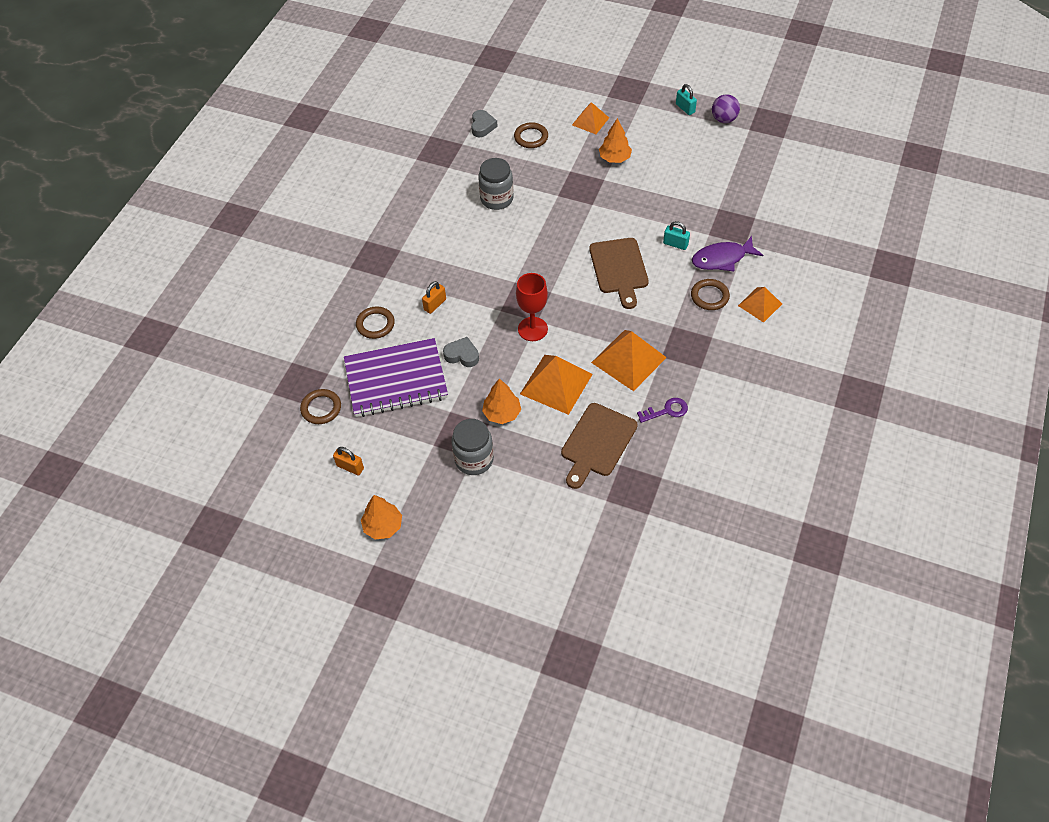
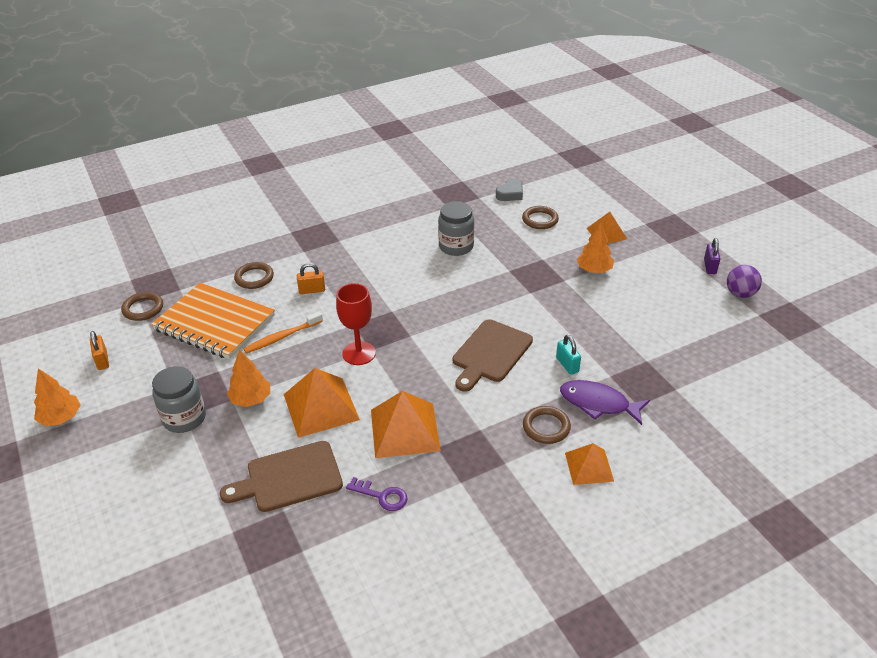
camera: 40 degrees right, 15 degrees down
(396, 380) = (214, 323): purple notebook -> orange notebook
(462, 355) = (282, 337): grey heart -> orange toothbrush
(685, 108) = (710, 267): turquoise padlock -> purple padlock

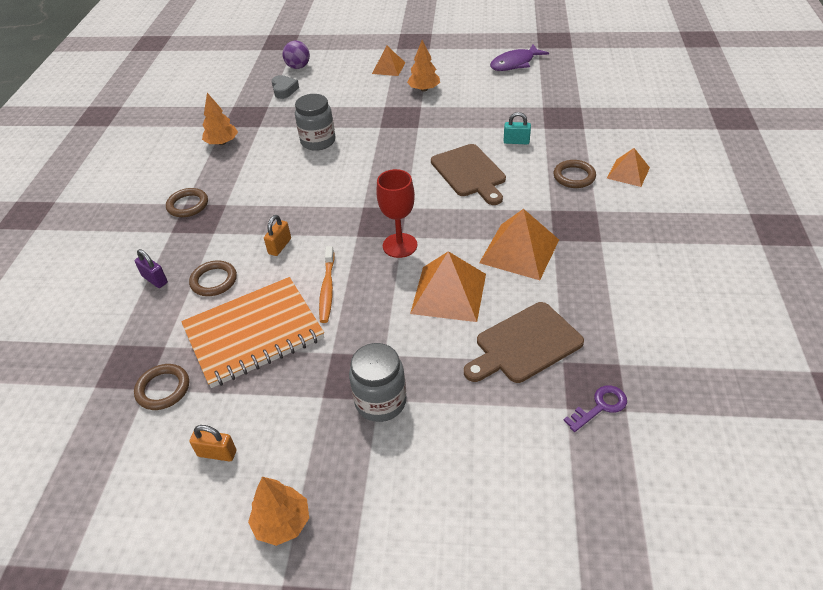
camera: 55 degrees left, 5 degrees up
(251, 399) = (397, 339): orange tree -> orange tree (222, 143)
(289, 478) = (524, 344): brown cutting board -> brown cutting board turned 45 degrees clockwise
(382, 496) = (587, 291): purple key -> purple key (600, 407)
(540, 220) = (335, 89): brown ring -> brown ring (188, 205)
(598, 403) = (568, 144): purple fish -> purple fish (515, 63)
(710, 267) = (472, 44): purple padlock -> purple padlock (155, 279)
(740, 294) = (511, 45): purple ball -> purple ball (298, 67)

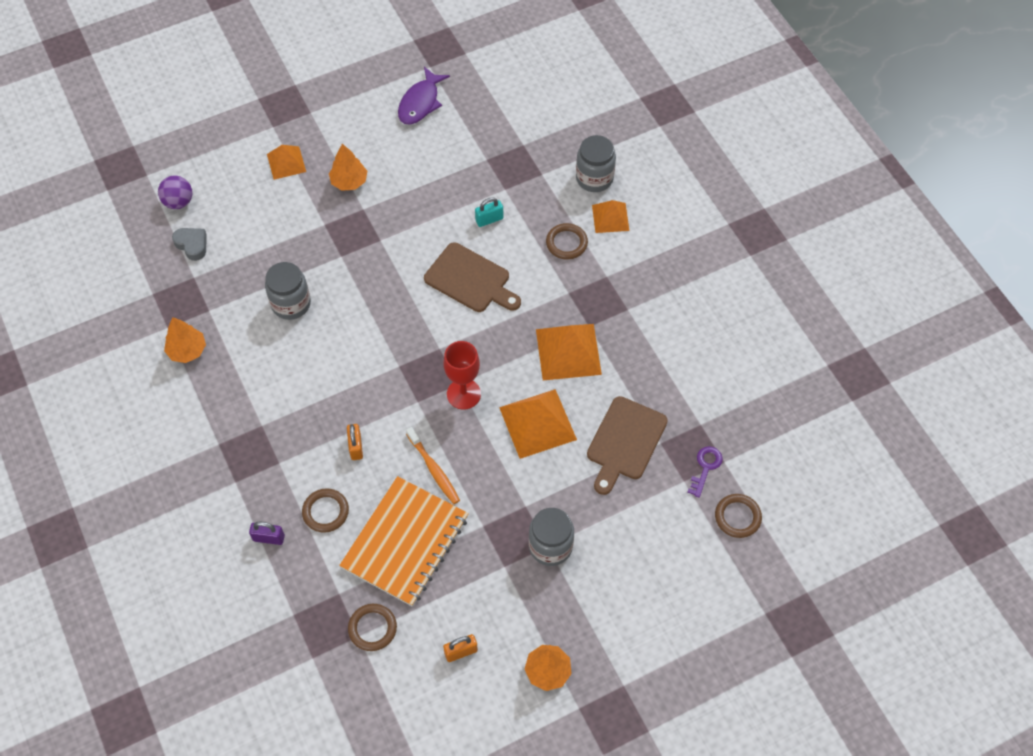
camera: 35 degrees left, 15 degrees up
(188, 205) = (223, 444): brown ring -> brown ring (737, 517)
(630, 143) = (594, 178): none -> grey jar

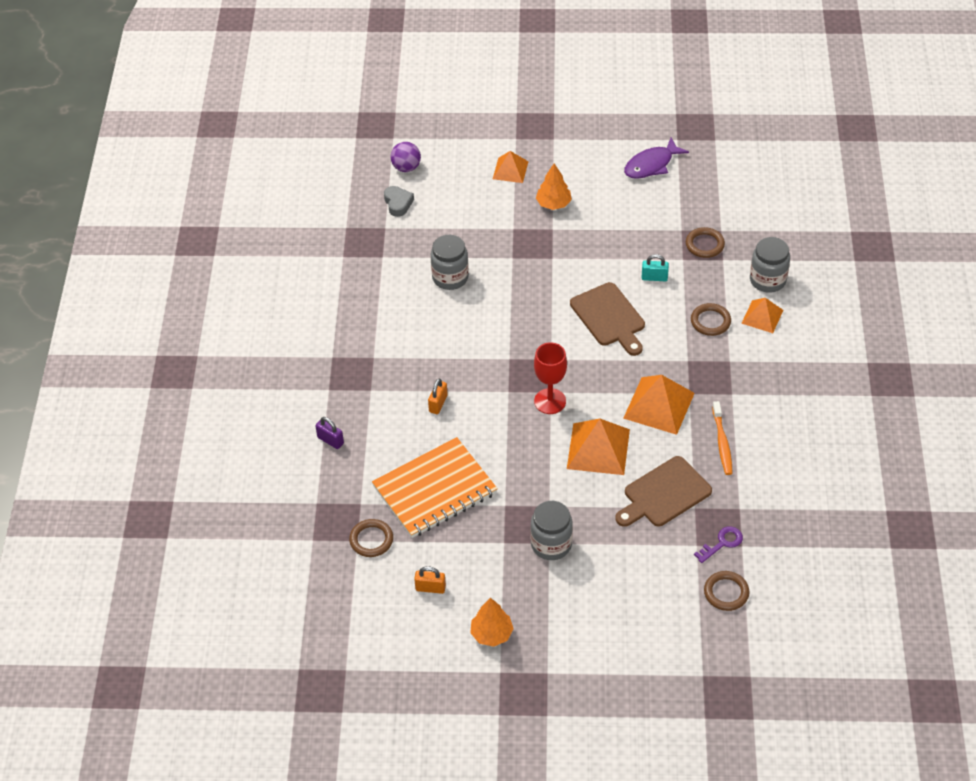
camera: 30 degrees right, 10 degrees down
(187, 350) = (348, 279): orange tree -> none
(325, 512) = (385, 440): brown ring -> brown ring (704, 244)
(434, 469) = (490, 447): orange toothbrush -> orange toothbrush (722, 443)

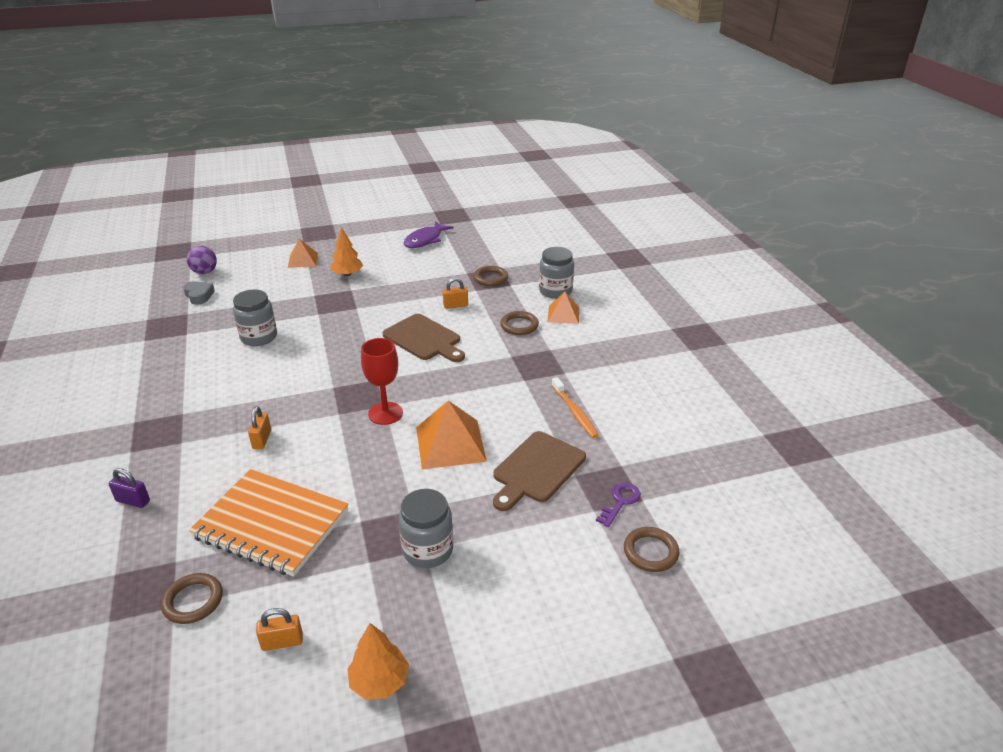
camera: 20 degrees left, 15 degrees down
(435, 490) = (271, 524): orange notebook -> orange notebook turned 75 degrees clockwise
(654, 277) = (455, 305): turquoise padlock -> orange padlock
(659, 405) = (498, 395): orange pyramid -> none

